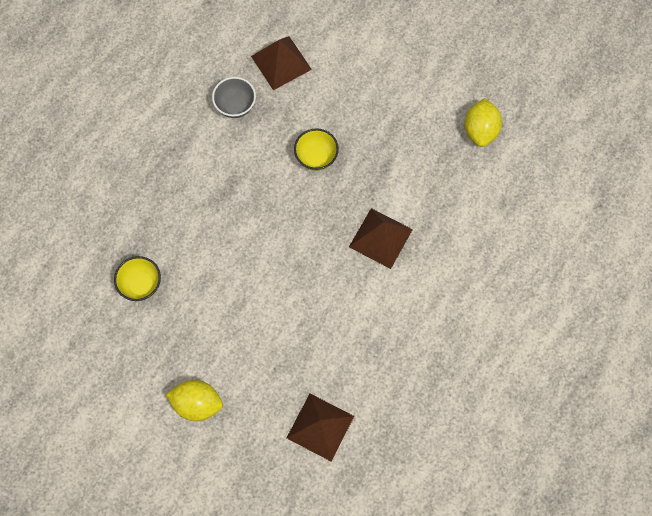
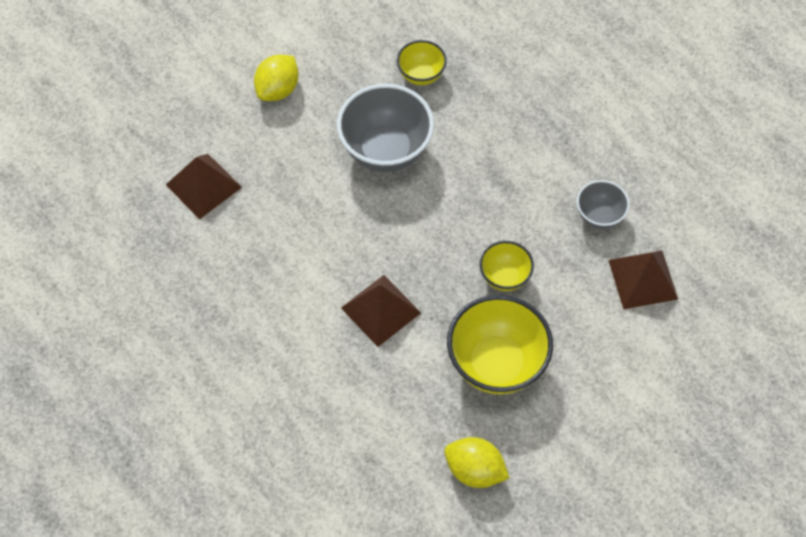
camera: 110 degrees right, 10 degrees down
(230, 287) = (385, 150): none -> grey bowl
(391, 141) = (496, 364): none -> yellow bowl

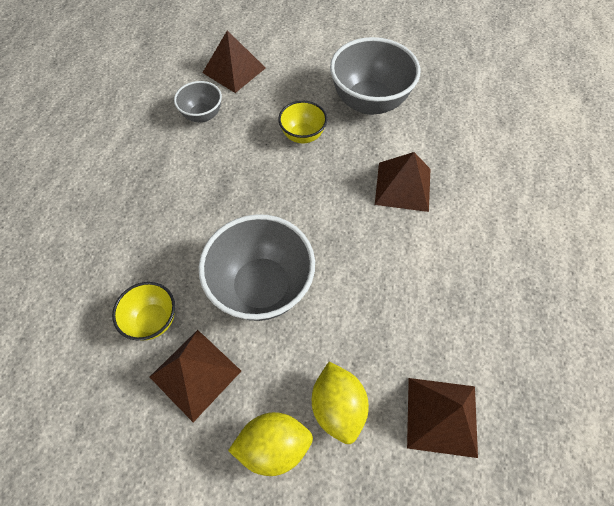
camera: 130 degrees left, 0 degrees up
(360, 77) = (195, 374): none -> brown pyramid
(474, 470) = (445, 72): yellow lemon -> yellow lemon (338, 406)
(496, 364) = (369, 102): yellow bowl -> grey bowl

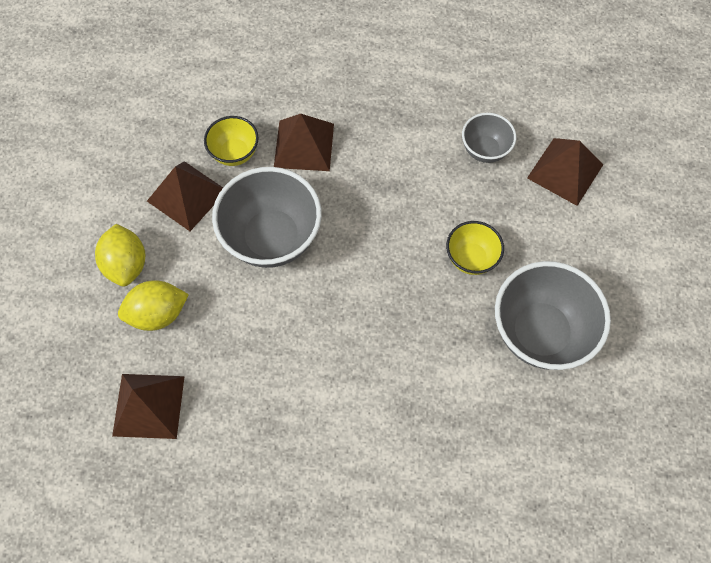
camera: 85 degrees right, 5 degrees up
(403, 186) = (410, 373): brown pyramid -> brown pyramid (304, 145)

